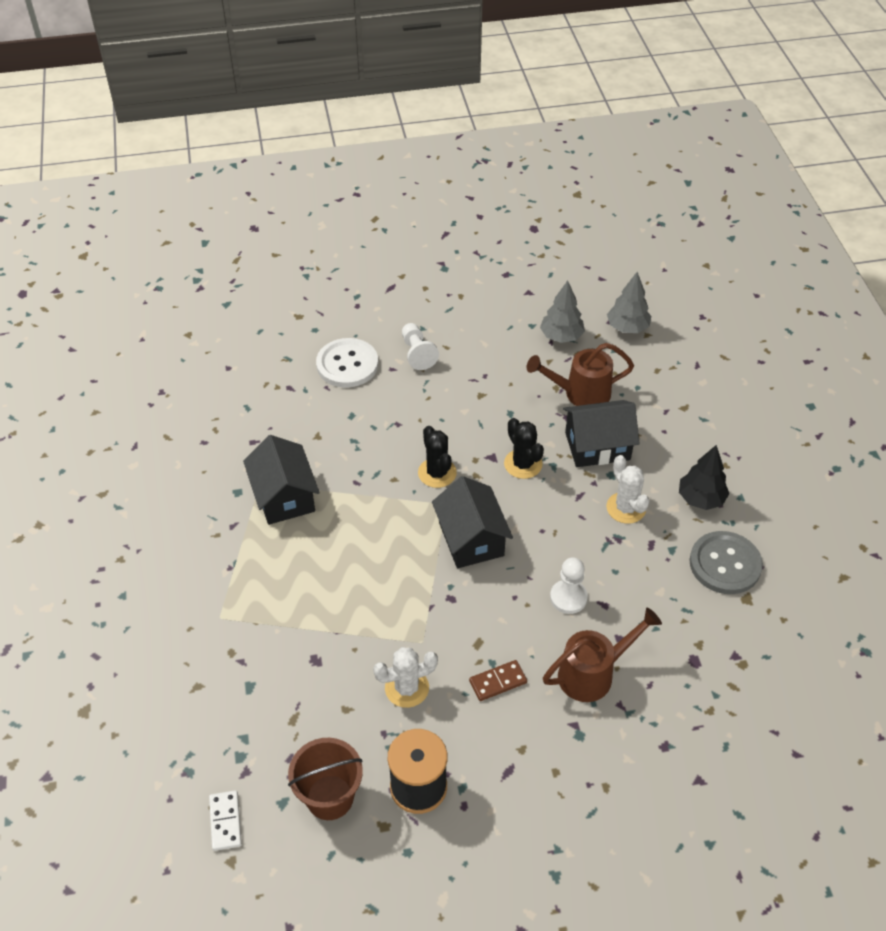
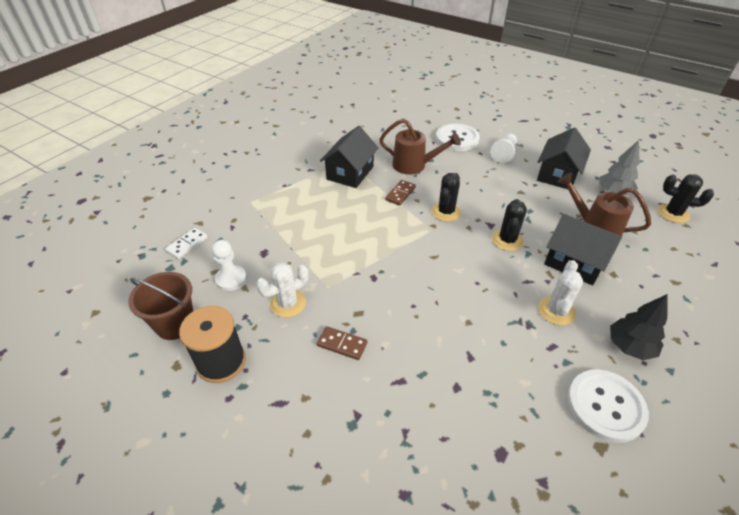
camera: 45 degrees right, 5 degrees down
(225, 821) = (120, 291): white domino -> white domino (187, 244)
(369, 484) = (400, 194): none -> brown domino
(407, 688) = (288, 303): white cactus -> white cactus turned 60 degrees counterclockwise
(471, 539) = (425, 256): black house -> black house (558, 174)
(568, 597) = (449, 333): white pawn -> white pawn (231, 279)
(593, 673) = (410, 393): brown watering can -> brown watering can (414, 165)
(627, 327) = (673, 213): grey tree -> black cactus
(725, 564) = (605, 406): grey button -> white button

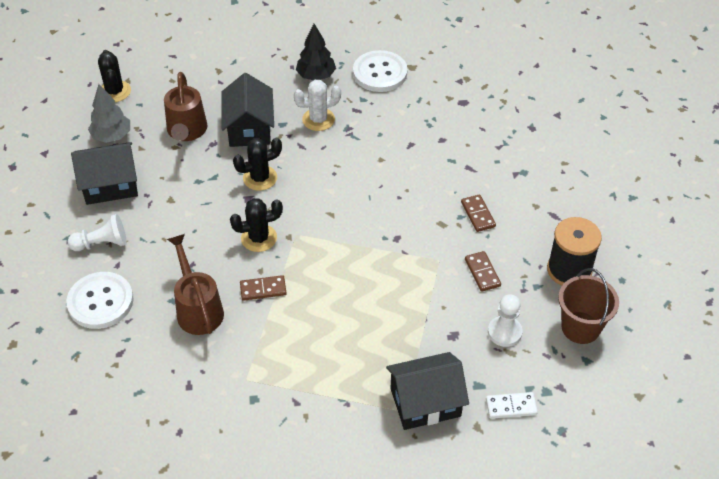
camera: 130 degrees left, 5 degrees up
(288, 303) = (482, 272): white cactus -> brown domino
(350, 173) = (266, 358): black house -> black house (425, 402)

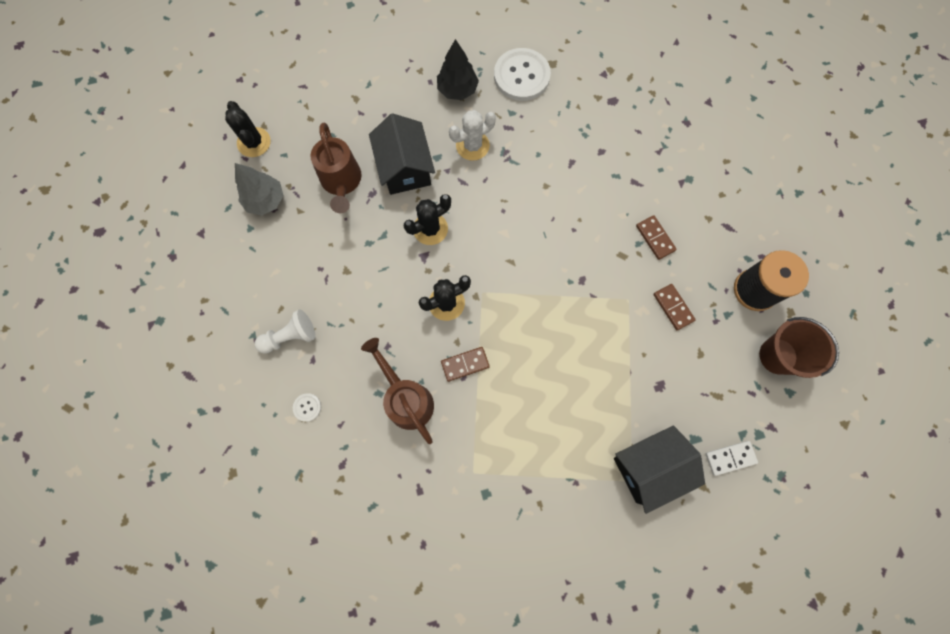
camera: 10 degrees left, 25 degrees up
(100, 302) = (307, 407): white button -> white button, size x0.43
(110, 185) = (280, 262): black house -> none
(504, 332) = (707, 374): white pawn -> none

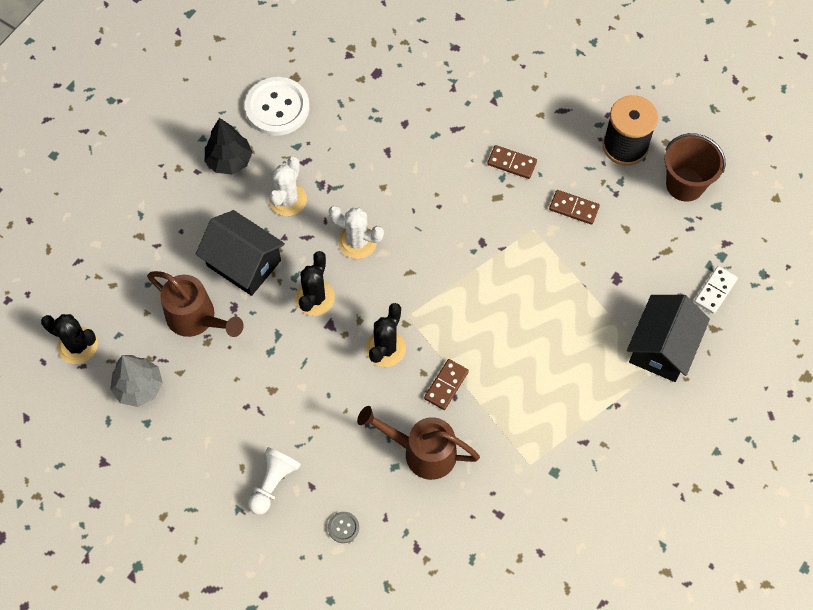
camera: 40 degrees left, 10 degrees down
(307, 407) = (343, 527): white button -> grey button
(494, 211) = (357, 241): none -> white cactus

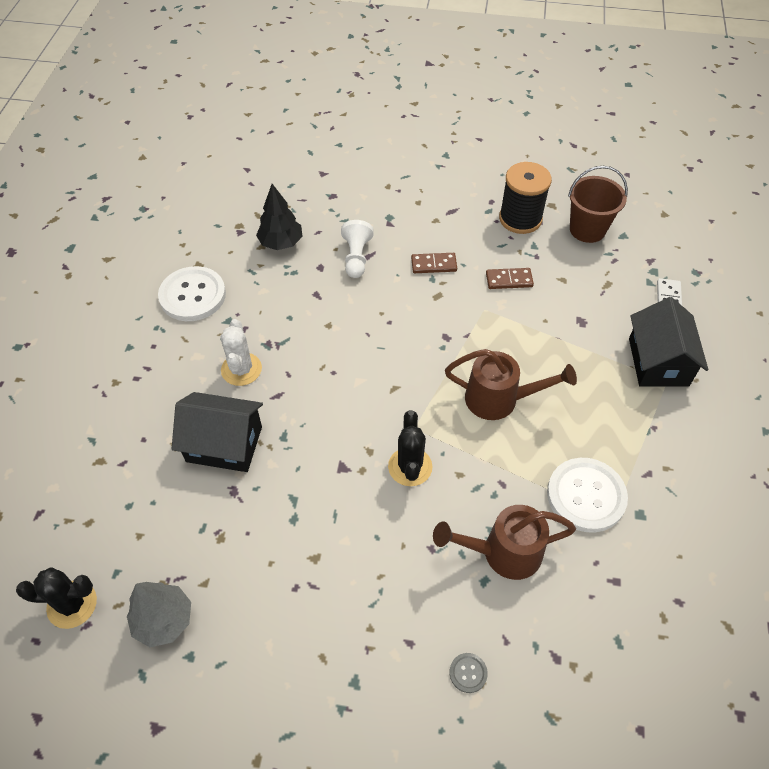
camera: 25 degrees left, 10 degrees down
(196, 318) = (198, 519): brown watering can -> brown watering can (499, 399)
(229, 161) = (166, 357): black tree -> black tree (281, 243)
(273, 483) = (366, 659): white pawn -> white pawn (356, 257)
(315, 298) = (314, 448): black cactus -> none
(357, 241) = (329, 380): white cactus -> none
(446, 385) = (488, 477): brown domino -> none
(518, 437) = (586, 496): none -> white button

